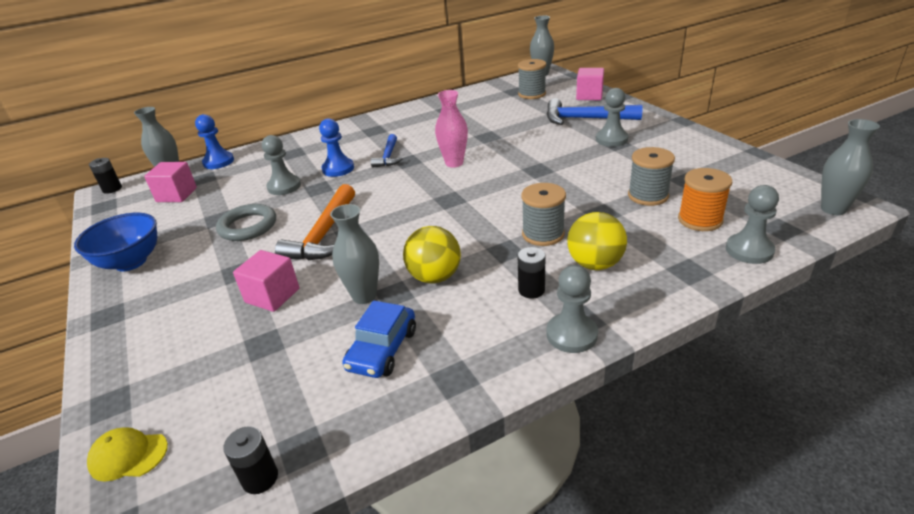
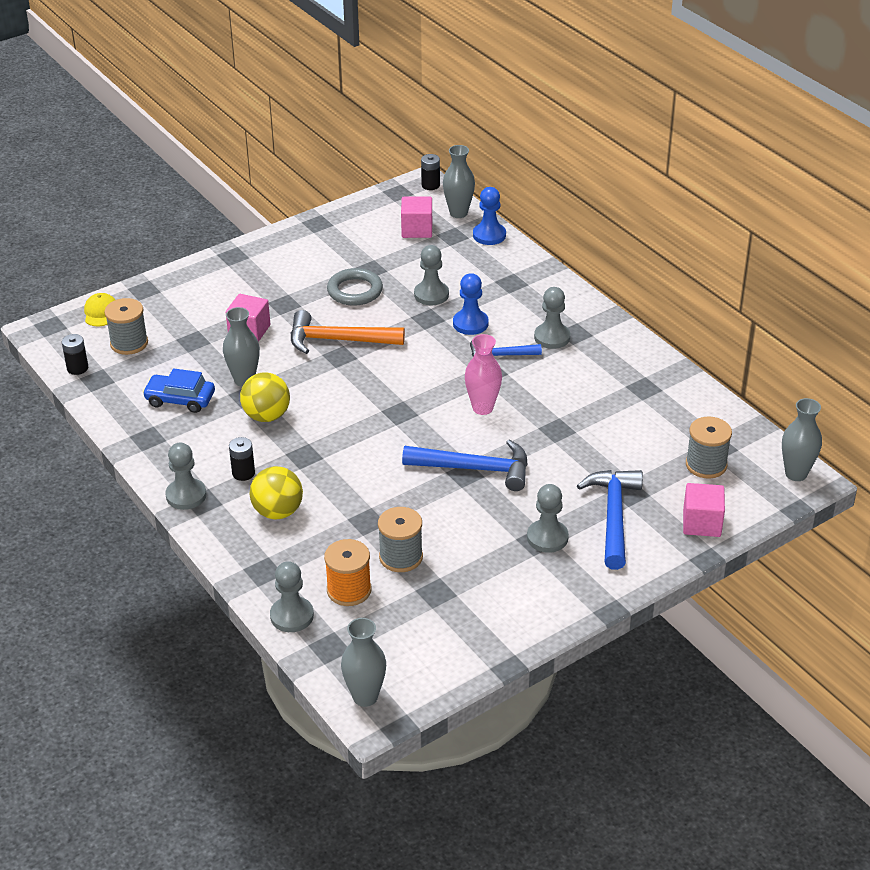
camera: 80 degrees right, 5 degrees up
(131, 262) = (302, 242): blue bowl -> none
(375, 138) = (552, 337): none -> grey pawn
(531, 166) = (475, 469): none -> blue hammer
(543, 234) = (329, 479): grey spool -> grey spool (129, 343)

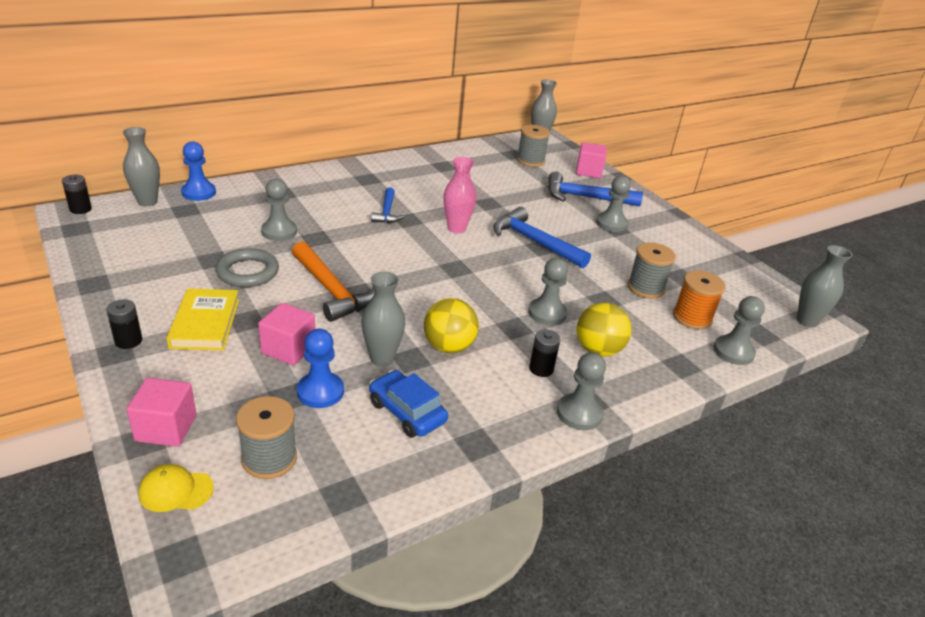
camera: 90 degrees left, 5 degrees down
(77, 368) = (309, 518): black battery -> black battery (128, 341)
(180, 399) = (407, 412): blue car -> blue car turned 120 degrees clockwise
(275, 285) = (205, 323): none -> yellow book
(338, 340) = (331, 290): orange hammer -> orange hammer turned 45 degrees counterclockwise
(417, 229) = (159, 226): pink cube -> pink cube (166, 428)
(470, 323) = (335, 219): blue pawn -> blue pawn (320, 391)
(475, 469) = (534, 242): blue hammer -> blue hammer turned 60 degrees counterclockwise
(552, 337) = (369, 188): grey pawn -> grey pawn (547, 313)

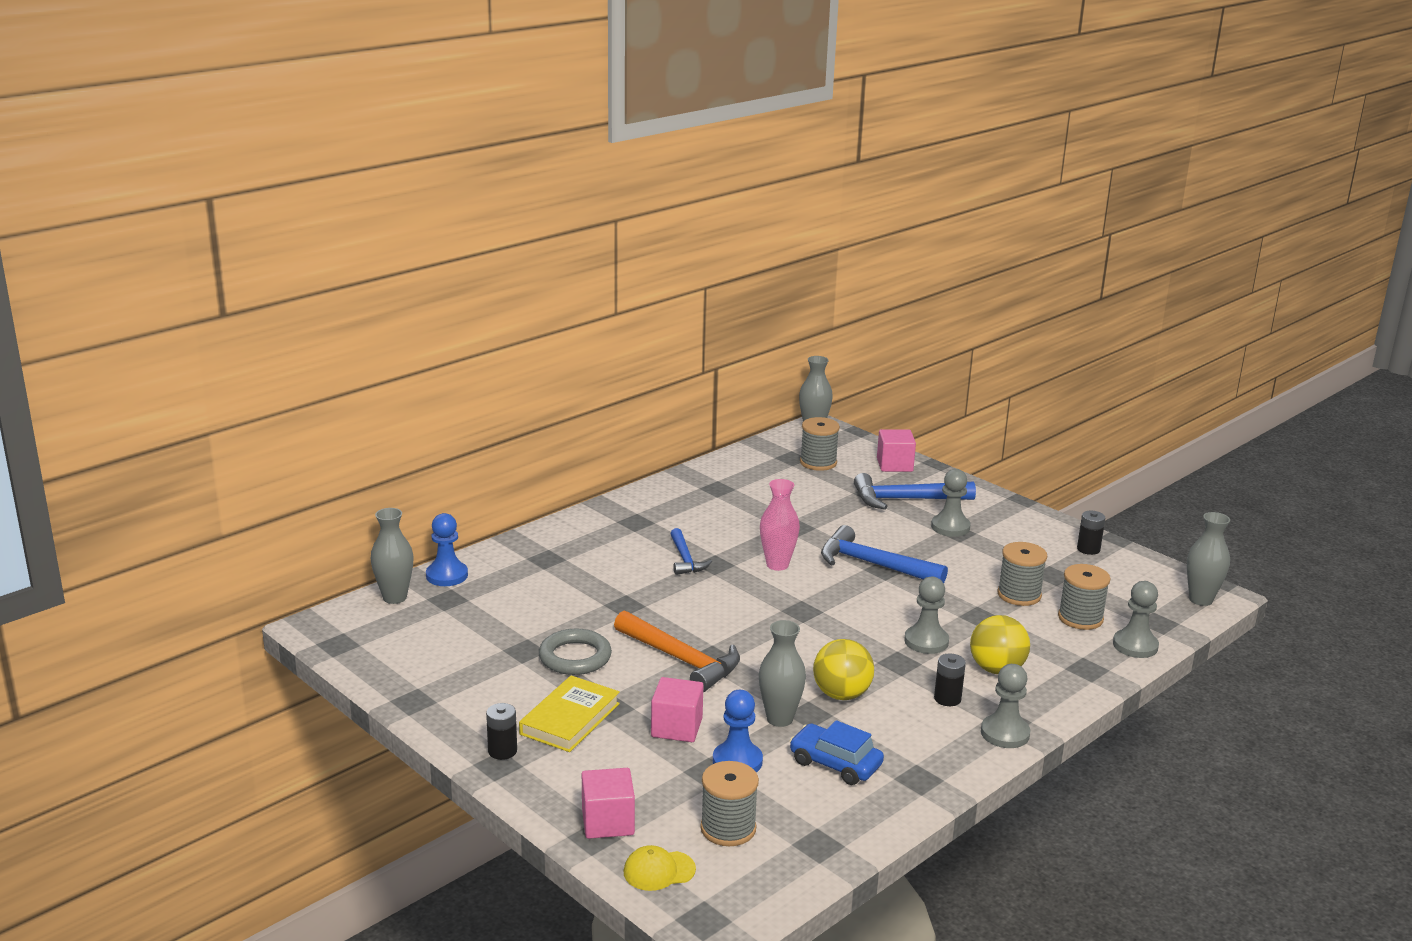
camera: 10 degrees left, 10 degrees down
(80, 209) = (323, 621): black battery -> black battery (1088, 549)
(205, 323) = (570, 719): yellow book -> yellow book turned 45 degrees clockwise
(279, 232) = (577, 605): grey pawn -> none
(692, 318) = (1080, 618): orange spool -> grey spool

